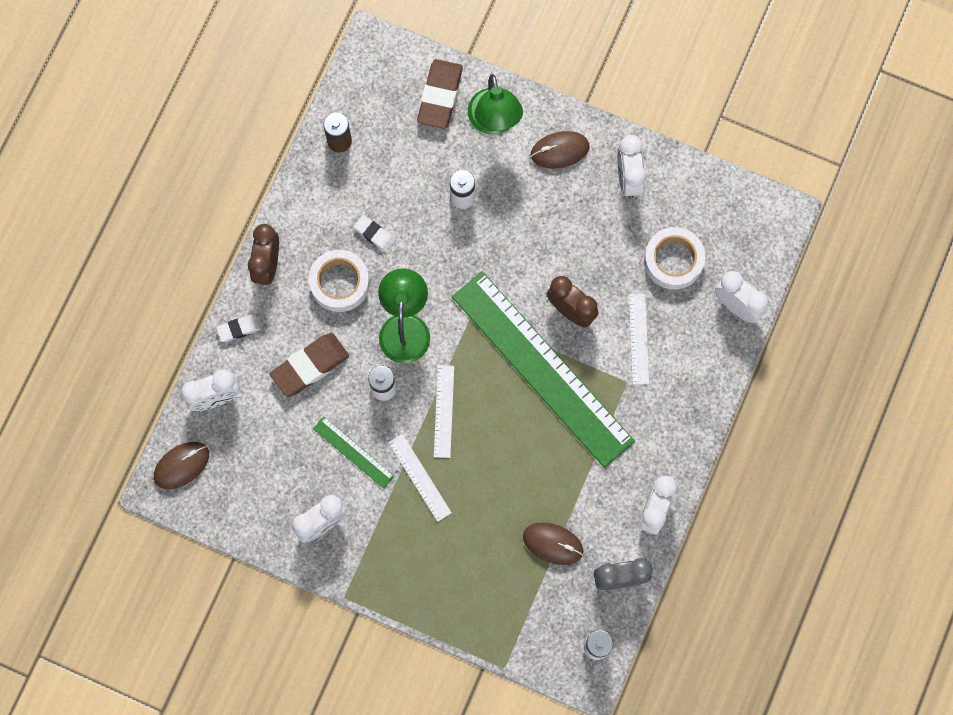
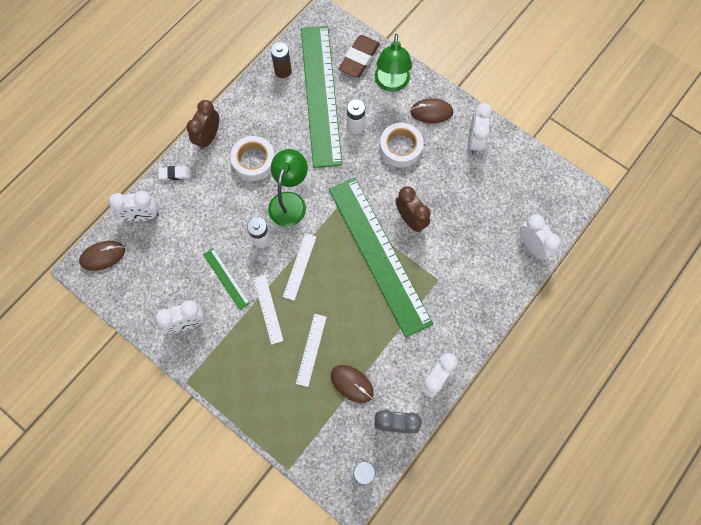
camera: 15 degrees right, 5 degrees down
(310, 366) = (215, 211): brown eraser -> none
(374, 234) = (287, 135): white eraser -> none
(402, 163) = (321, 94): none -> green ruler
(638, 339) = (454, 251): white ruler -> white ruler (311, 349)
(673, 260) = (493, 204): white tape -> white tape (400, 147)

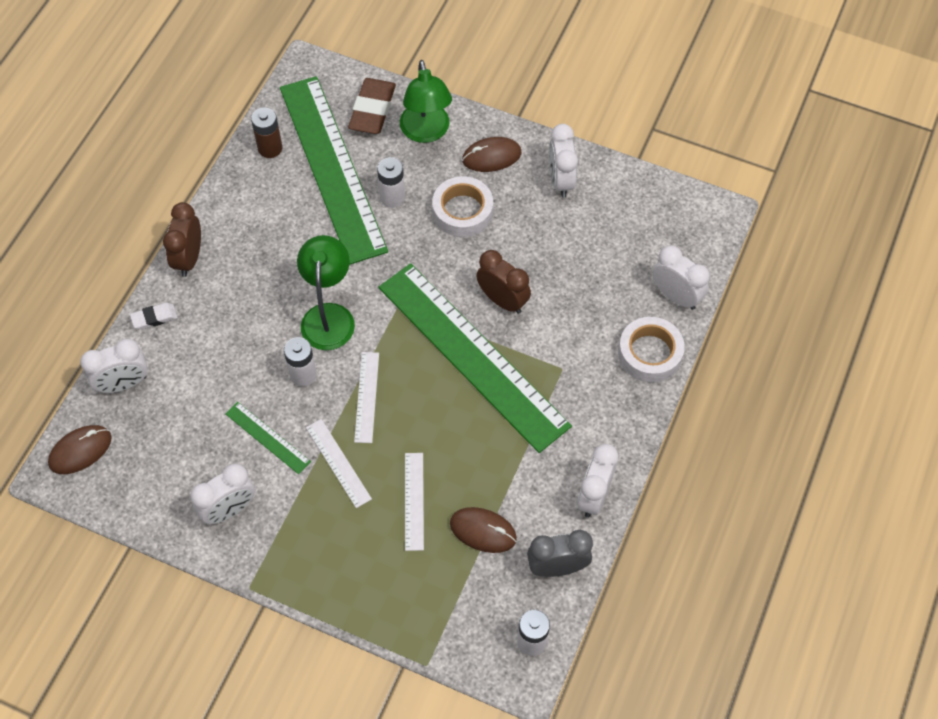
camera: 15 degrees left, 10 degrees down
(254, 161) = (262, 275): white tape -> white tape (650, 353)

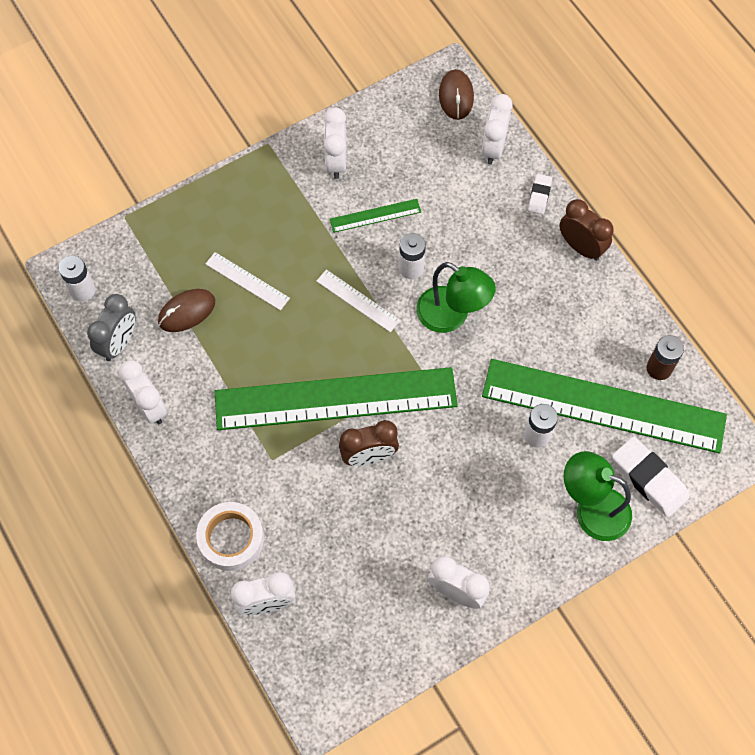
camera: 125 degrees right, 5 degrees up
(338, 463) = (318, 249): white ruler -> none
(372, 110) = (649, 479): brown eraser -> white eraser
(462, 211) = (482, 483): white tape -> none
(491, 156) = (525, 548): brown mouse -> none

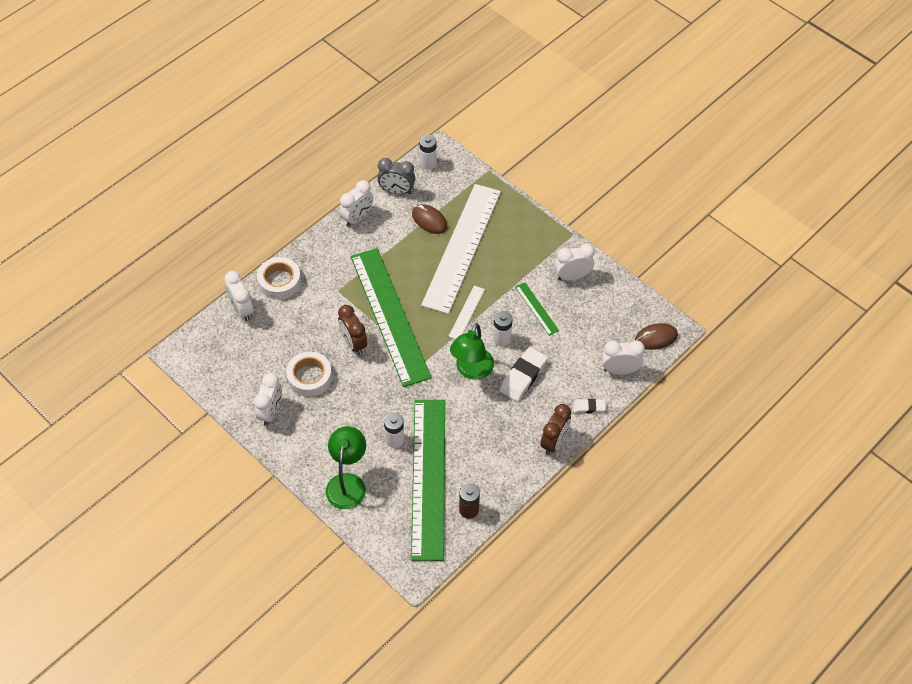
camera: 75 degrees right, 10 degrees down
(247, 281) = (462, 247): white ruler -> white ruler, size x2.48
(410, 527) = (309, 377): none -> white tape
(649, 479) = (379, 516): white eraser -> white eraser (523, 376)

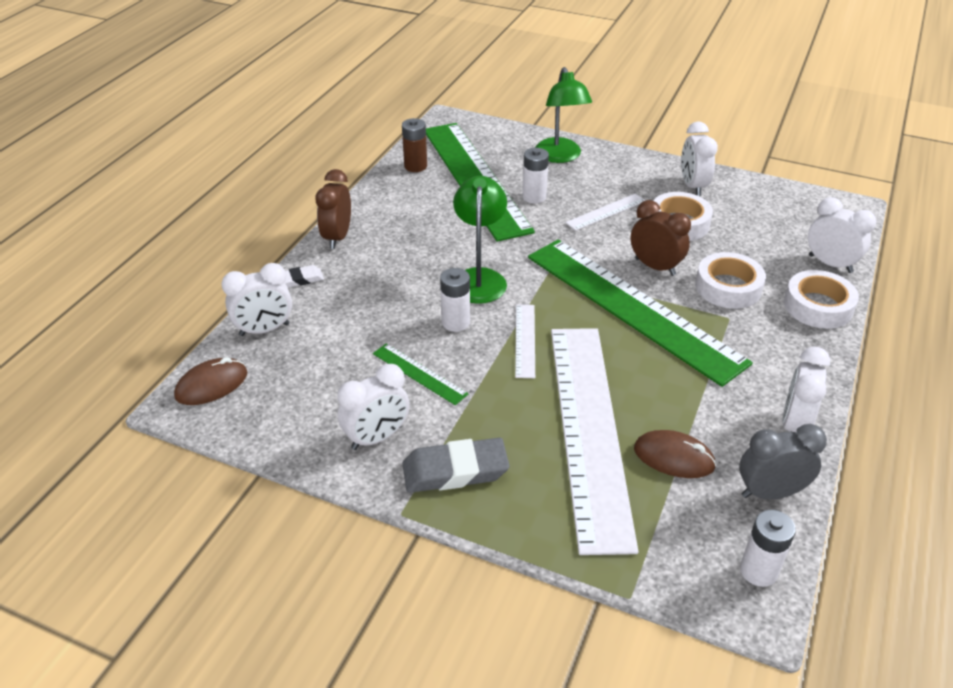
camera: 160 degrees right, 15 degrees down
(321, 312) = (728, 287): none -> white tape
(352, 405) = (606, 212): none -> white ruler
(523, 376) = (405, 289): white eraser -> none
(539, 246) = (455, 471): none -> grey eraser

